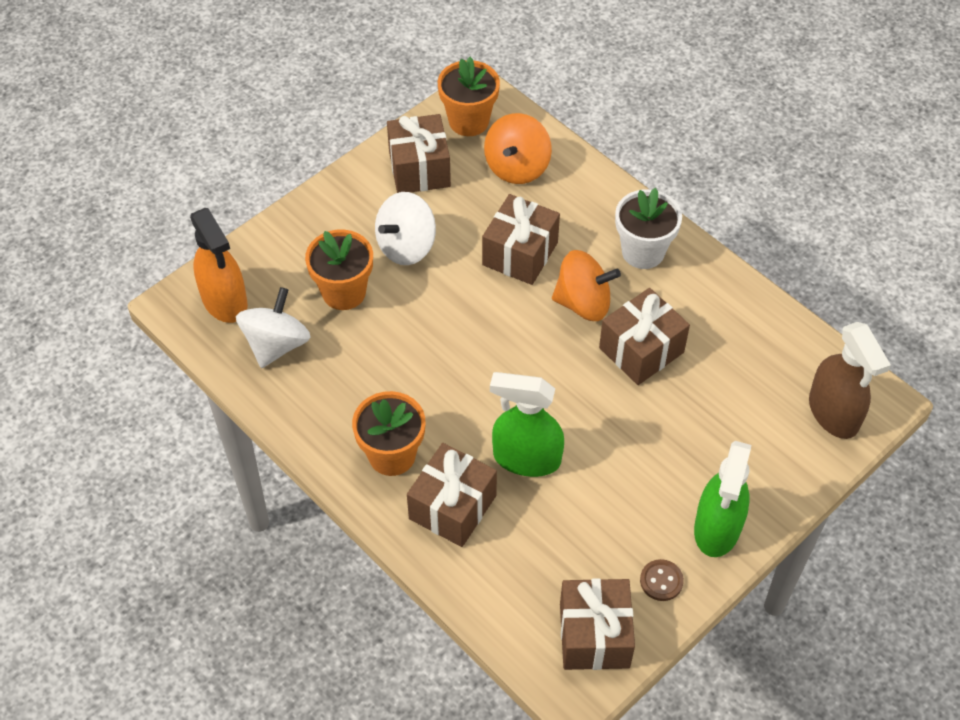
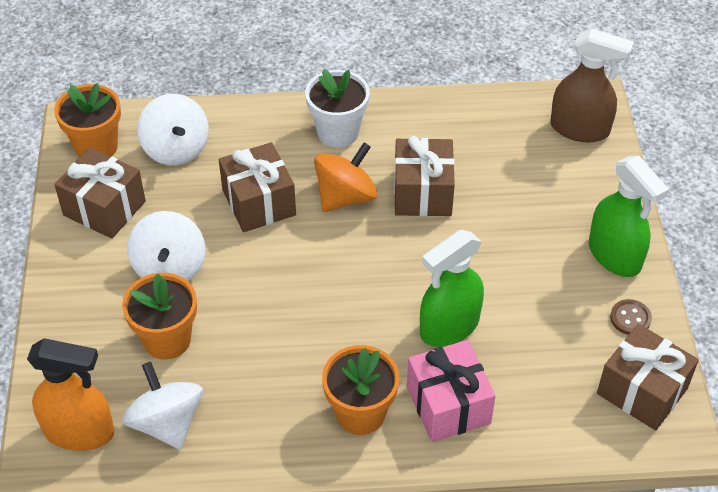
camera: 50 degrees left, 5 degrees down
(452, 507) = (448, 405): brown gift -> pink gift
(517, 167) = (176, 149): orange spinning top -> white spinning top

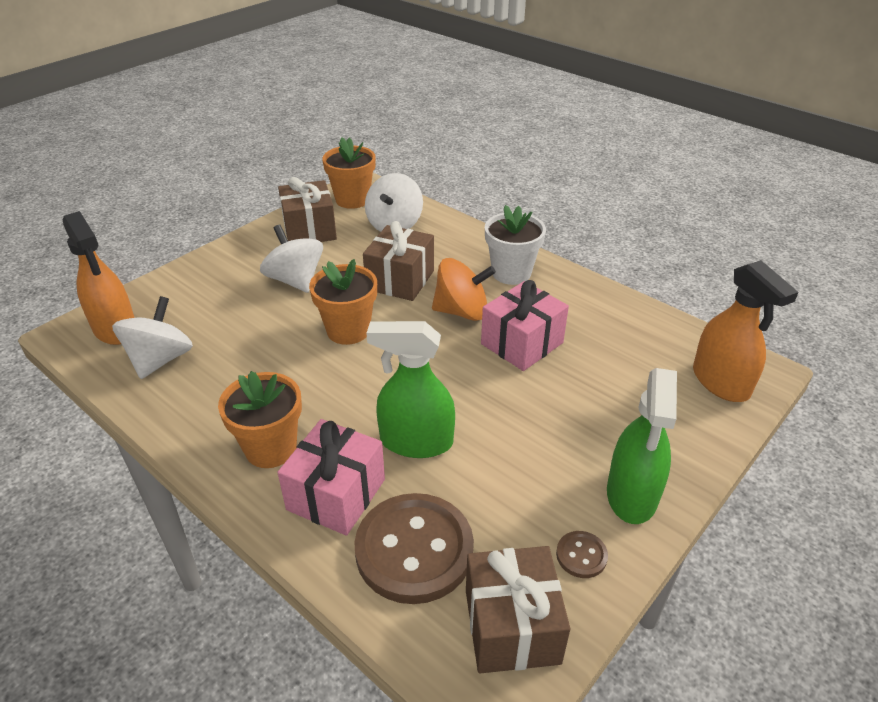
camera: 45 degrees right, 10 degrees down
(167, 339) = (233, 316): orange flower pot -> orange flower pot (348, 330)
(170, 267) = (295, 280): white spinning top -> white spinning top turned 105 degrees clockwise
(422, 193) = (522, 343): brown gift -> pink gift
(540, 396) = (414, 550): none -> brown button
(580, 129) = (721, 382): brown spray bottle -> orange spray bottle

